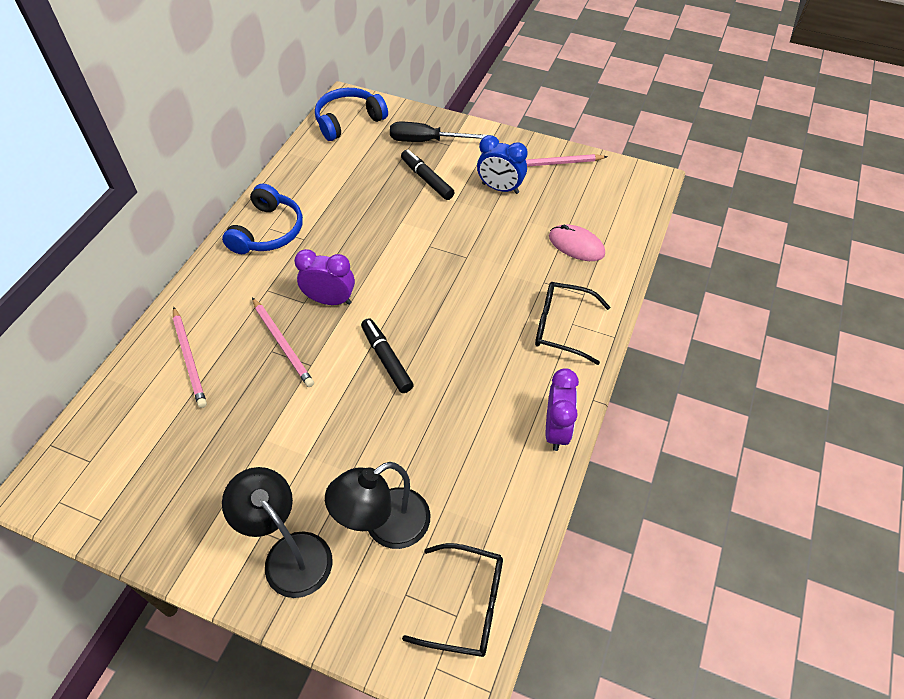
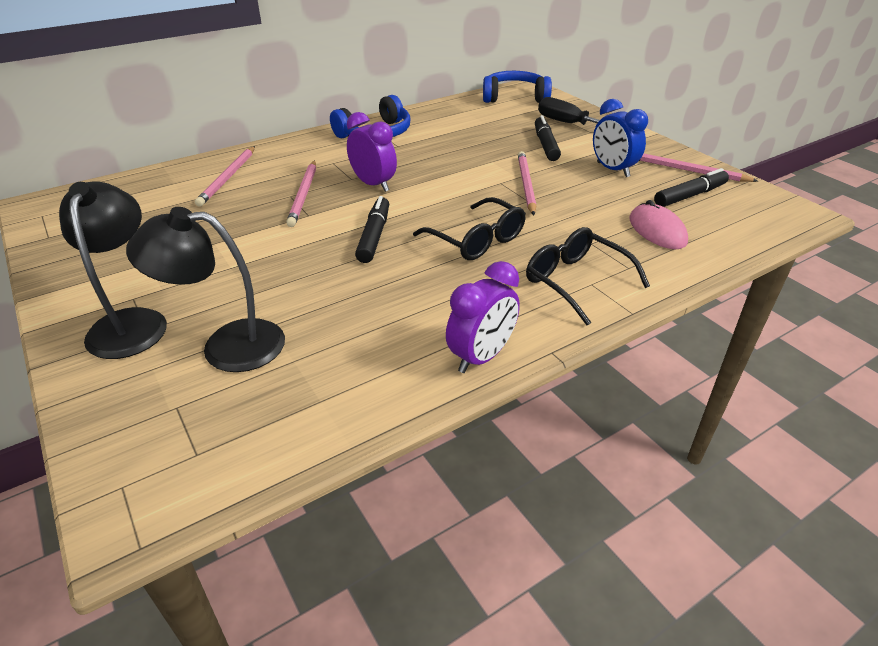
camera: 35 degrees right, 15 degrees down
(450, 238) = (526, 184): none -> pink pencil
(467, 605) = (216, 452): black glasses -> black glasses (477, 240)
(572, 194) = (690, 195): none -> black marker

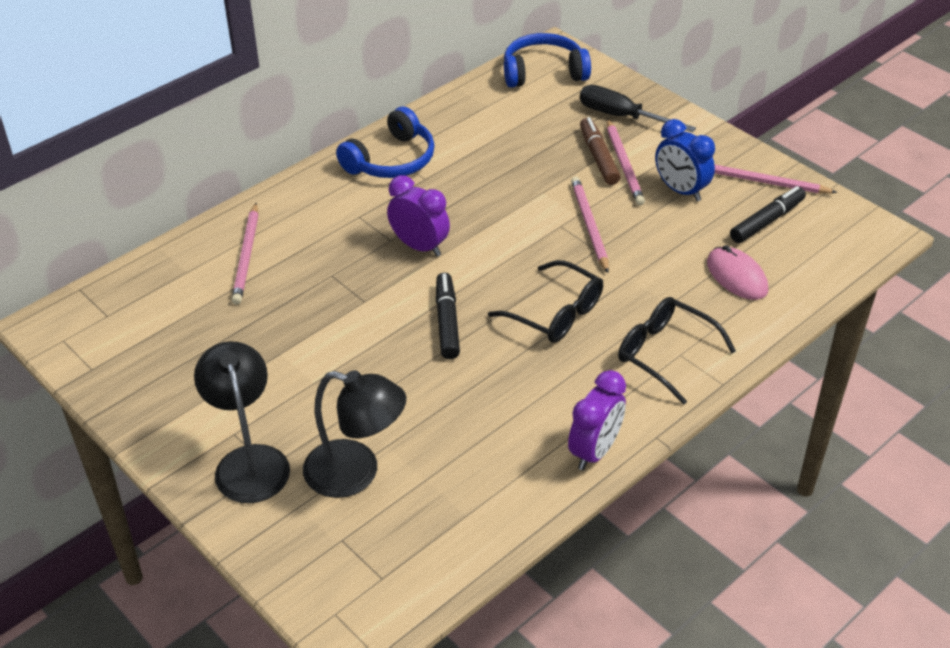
camera: 10 degrees left, 5 degrees up
(227, 346) = (356, 473): black lamp -> black lamp turned 150 degrees counterclockwise
(304, 195) = (347, 272): pink pencil -> pink pencil (624, 165)
(545, 145) = (598, 157): black marker -> brown marker

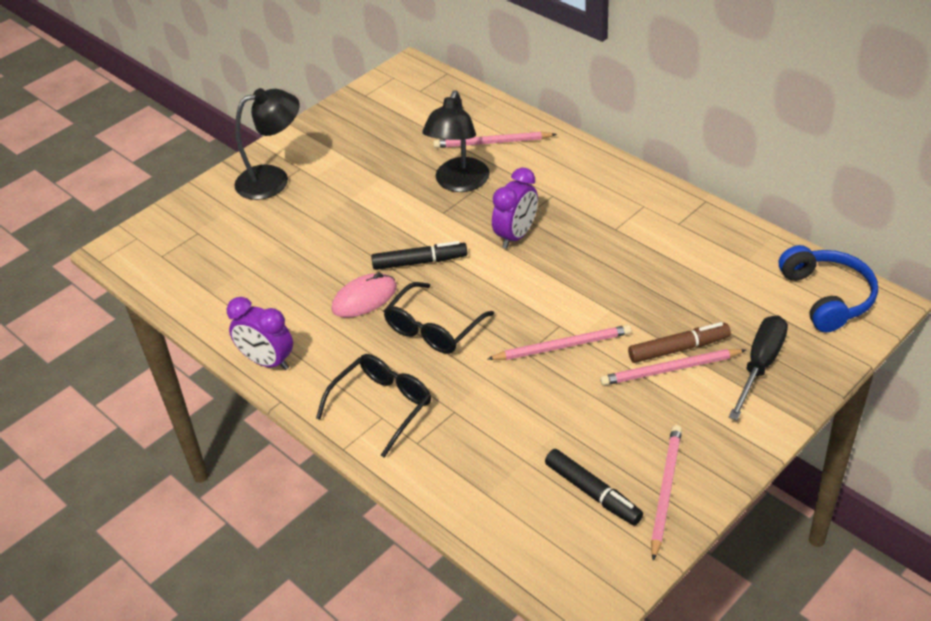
camera: 90 degrees right, 0 degrees up
(356, 473) = (257, 231): black lamp -> black lamp (459, 183)
(391, 160) = (638, 204): blue headphones -> none
(680, 190) = (634, 417): blue clock -> none
(736, 276) = (496, 463): pink mouse -> pink mouse (364, 298)

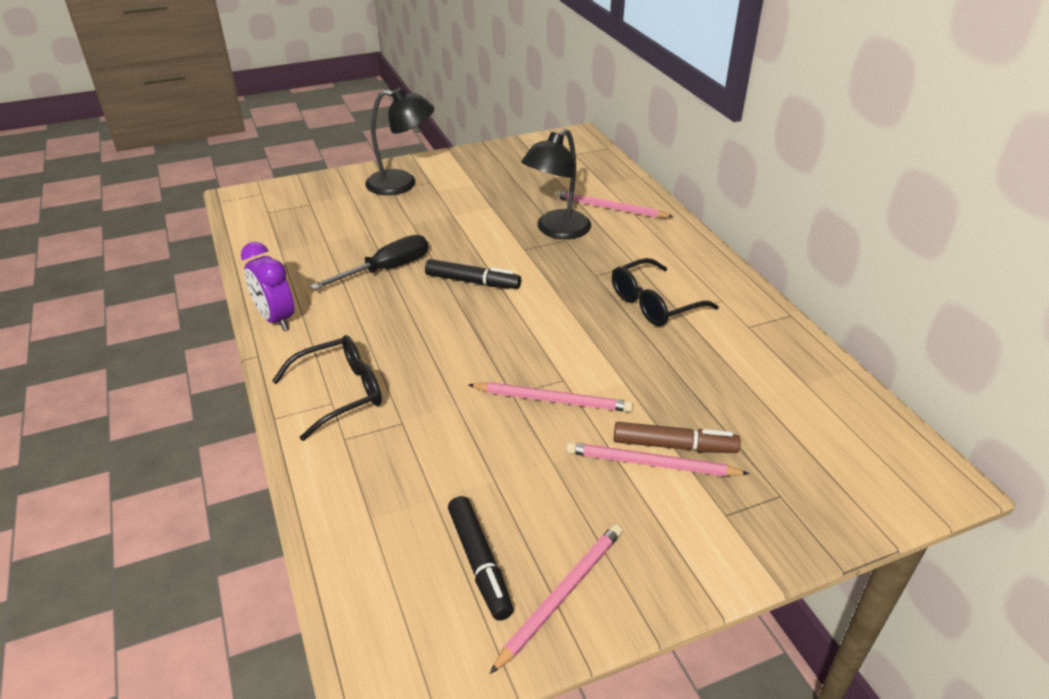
camera: 20 degrees right, 5 degrees down
(364, 298) = (400, 295): pink mouse -> none
(433, 329) = (440, 341): black glasses -> black glasses (653, 304)
(516, 235) = (577, 287): purple clock -> none
(760, 365) = (758, 497): black screwdriver -> black screwdriver (386, 269)
(827, 297) = (880, 452): blue headphones -> none

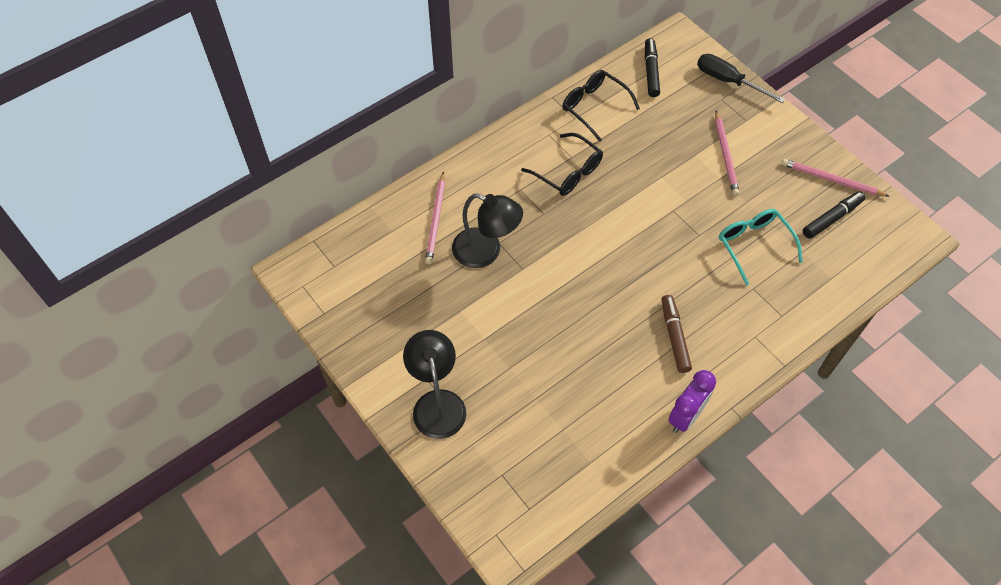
camera: 105 degrees left, 20 degrees up
(341, 392) = (743, 335): black glasses -> black glasses (594, 107)
(386, 269) = (589, 361): black screwdriver -> black screwdriver (728, 81)
(471, 445) = (753, 245): none -> turquoise glasses
(472, 282) = (583, 292): black marker -> black marker (651, 71)
(553, 400) = (695, 212): pink pencil -> none
(674, 446) = (706, 146): brown marker -> brown marker (674, 336)

